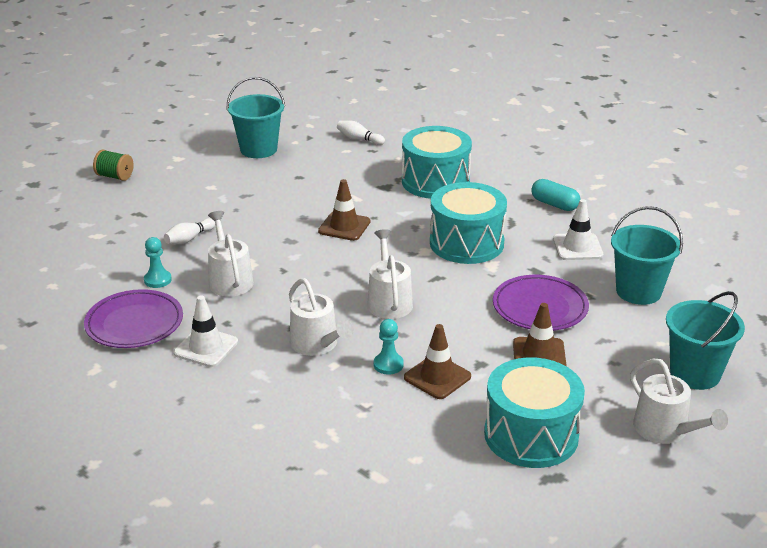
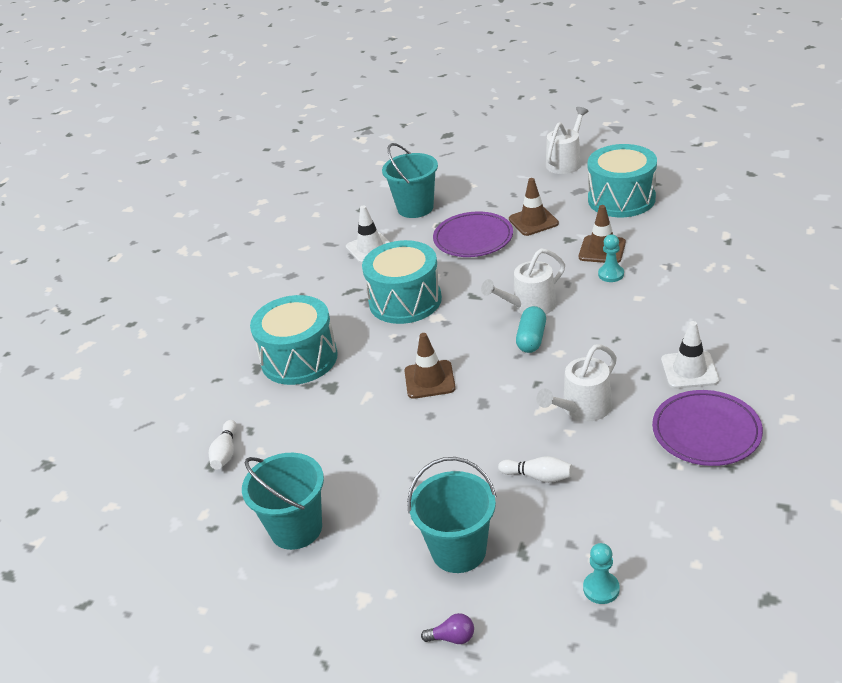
camera: 110 degrees left, 5 degrees up
(115, 176) = (452, 637): green spool -> purple light bulb
(157, 280) = (628, 457): turquoise pawn -> turquoise pawn (601, 589)
(317, 344) = (622, 316): white watering can -> none
(554, 204) = (303, 279): turquoise capsule -> turquoise capsule (531, 339)
(695, 373) = (497, 167): turquoise bucket -> turquoise bucket (458, 550)

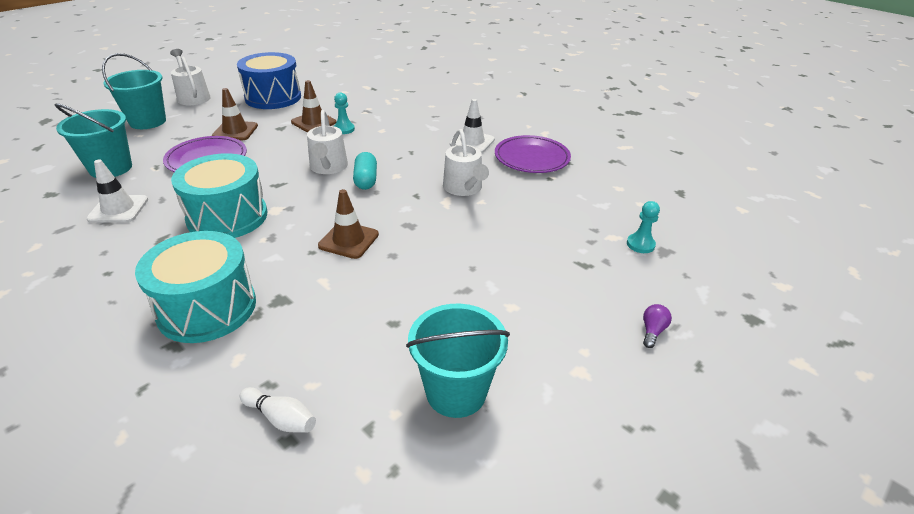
camera: 70 degrees left, 0 degrees up
(458, 550) = (561, 295): turquoise bucket -> turquoise bucket (148, 121)
(531, 339) = (366, 180): turquoise capsule -> turquoise capsule turned 45 degrees clockwise
(538, 476) = (514, 230): white bowling pin -> none
(621, 199) = (273, 97): turquoise drum -> blue drum

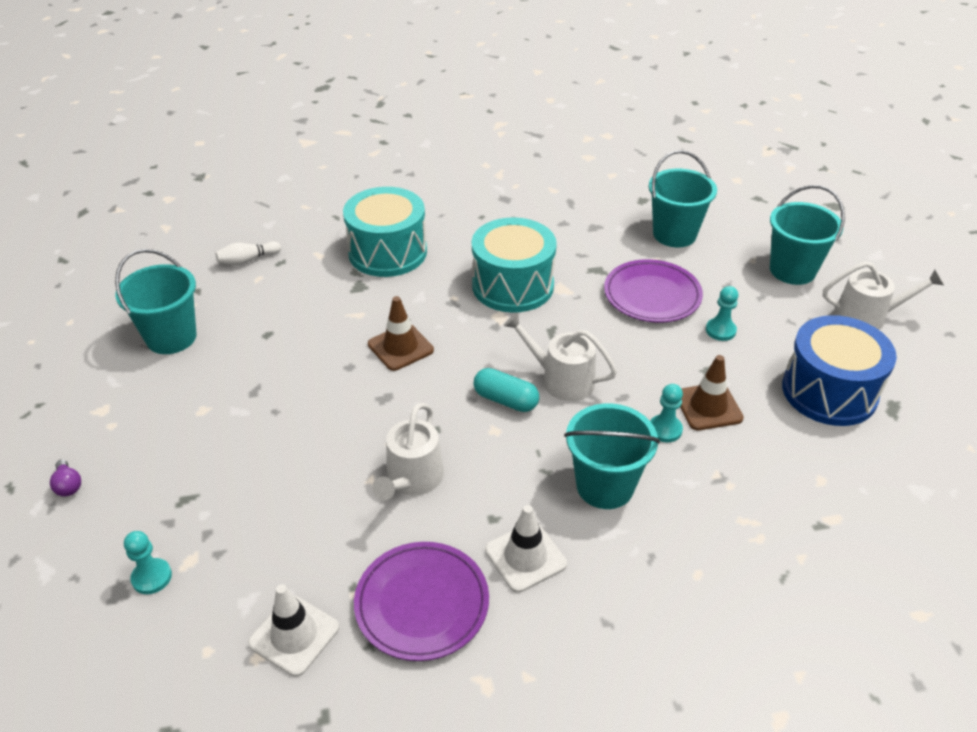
camera: 125 degrees right, 5 degrees up
(118, 209) = (582, 230): white traffic cone -> white traffic cone (294, 635)
(235, 131) = (720, 330): brown traffic cone -> turquoise pawn
(403, 135) = (605, 486): none -> turquoise bucket
(464, 188) = (412, 479): white watering can -> white watering can turned 90 degrees counterclockwise

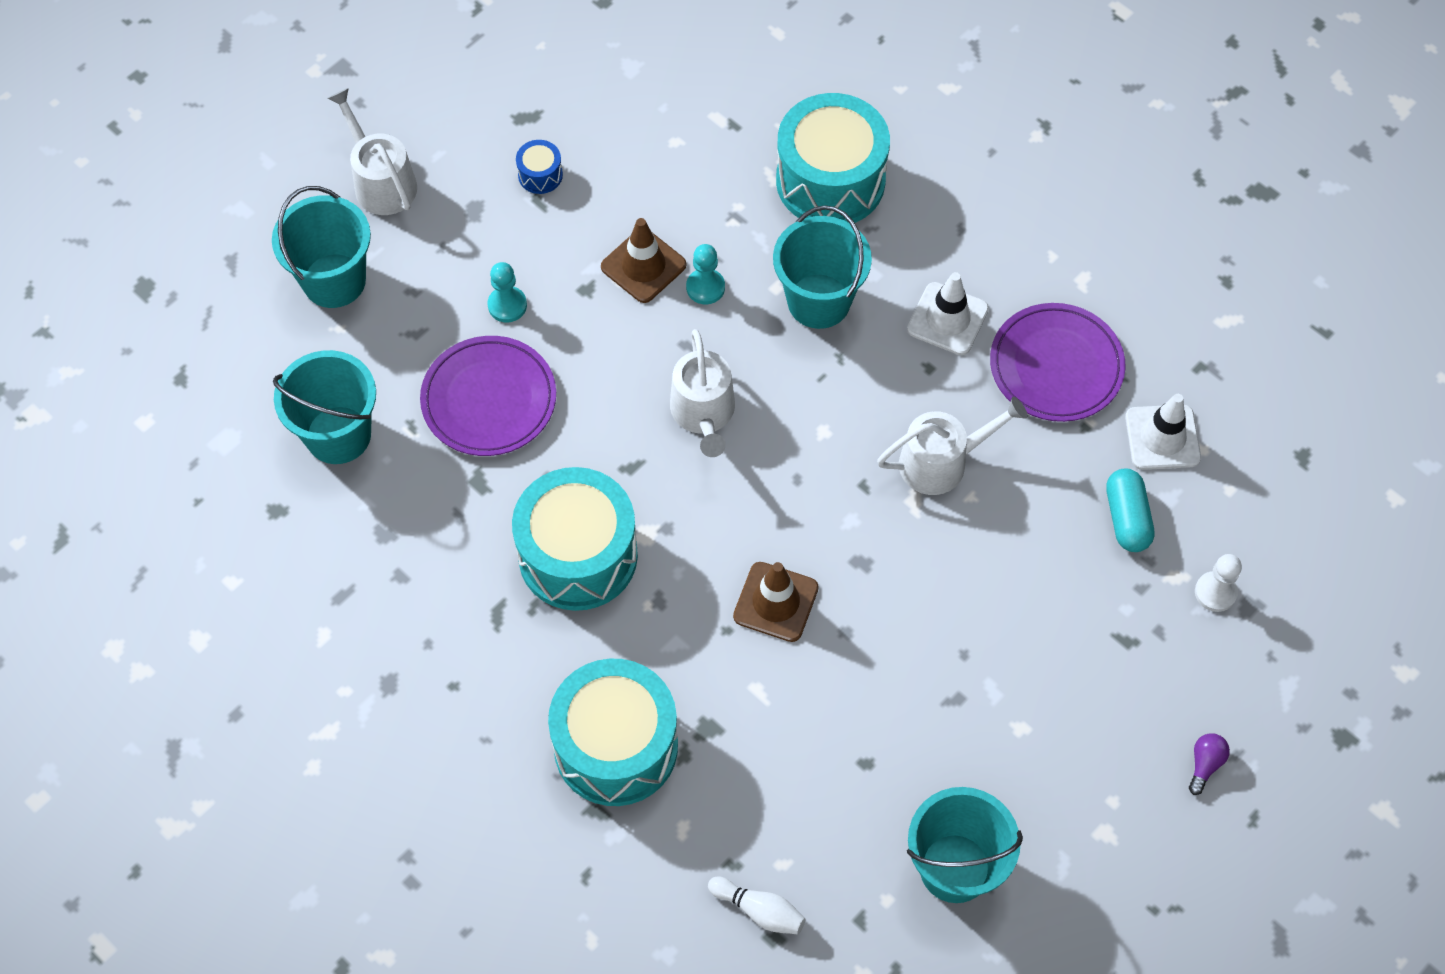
camera: 125 degrees left, 20 degrees up
(152, 577) = (1215, 592): turquoise pawn -> white pawn
(506, 400) = (774, 447): turquoise capsule -> turquoise capsule (1127, 518)
(719, 558) = (830, 181): none -> turquoise drum
(829, 391) = (540, 175): blue drum -> blue drum, size x0.41

